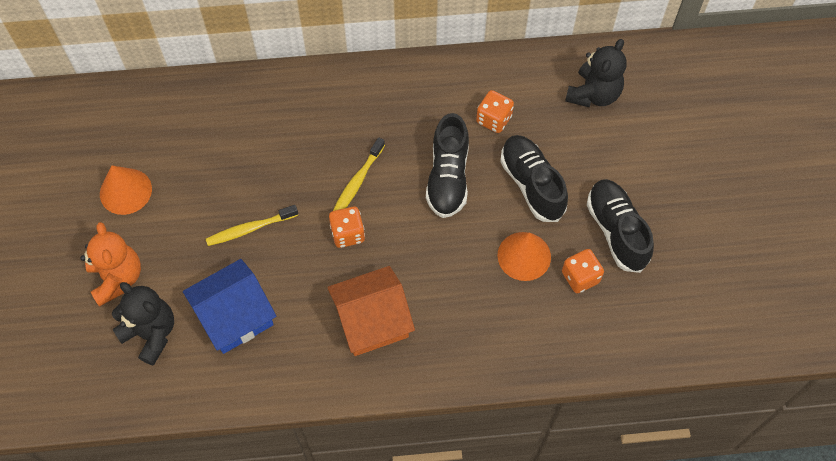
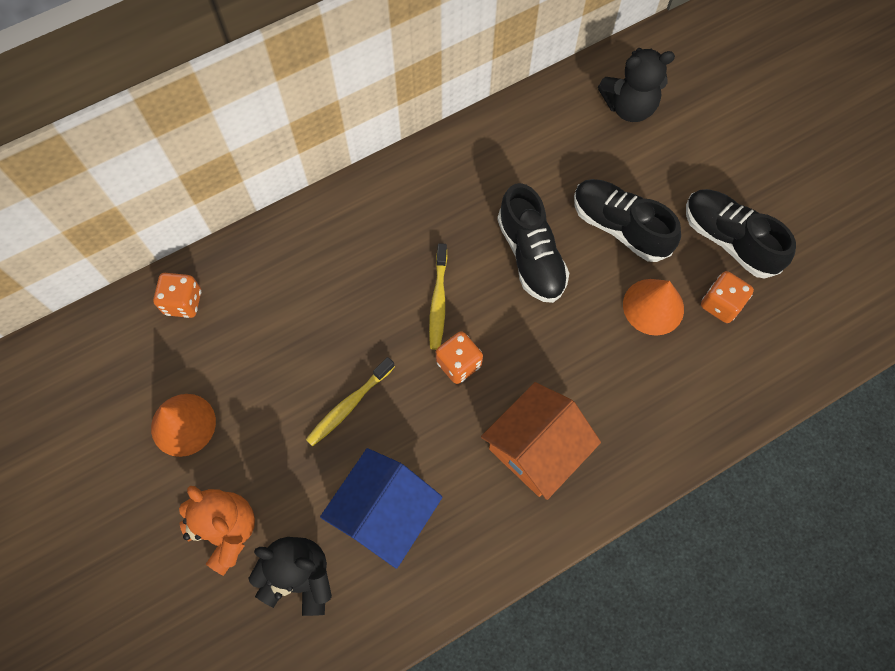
camera: 25 degrees left, 5 degrees up
(494, 119) = (544, 174): orange dice -> orange dice (183, 302)
(593, 94) = (629, 107): black teddy bear -> black teddy bear turned 75 degrees clockwise

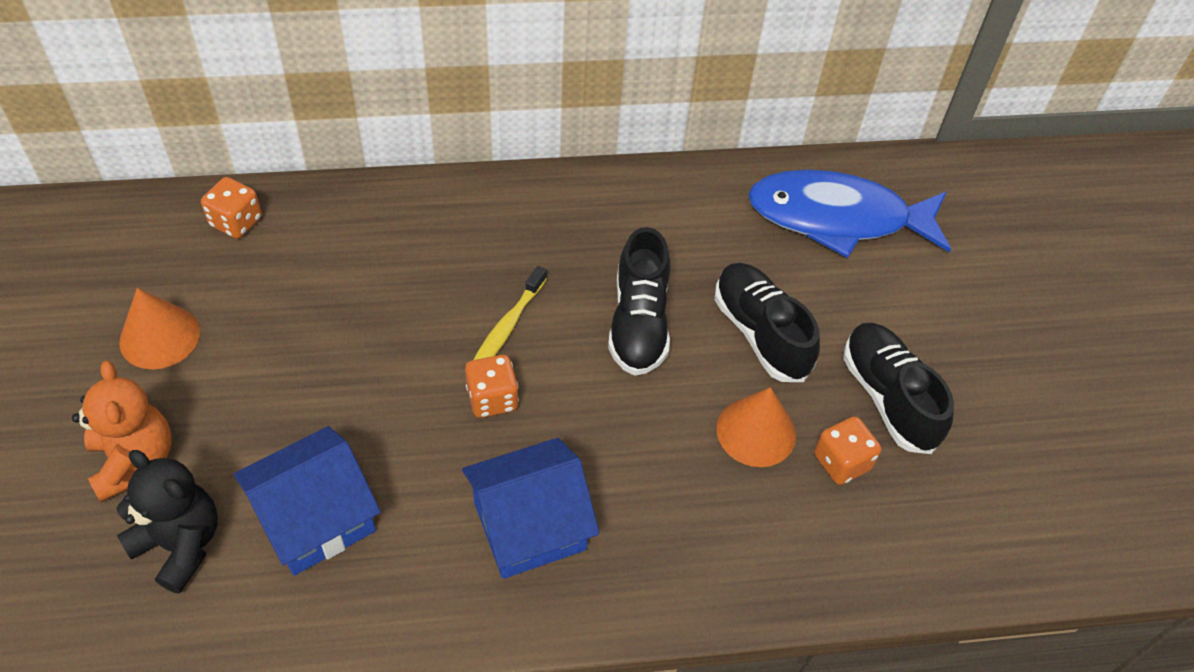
camera: 20 degrees right, 15 degrees down
(348, 405) = (344, 391): yellow toothbrush -> none
(536, 449) = (529, 525): orange house -> blue house
(629, 107) = (837, 218): black teddy bear -> blue fish

